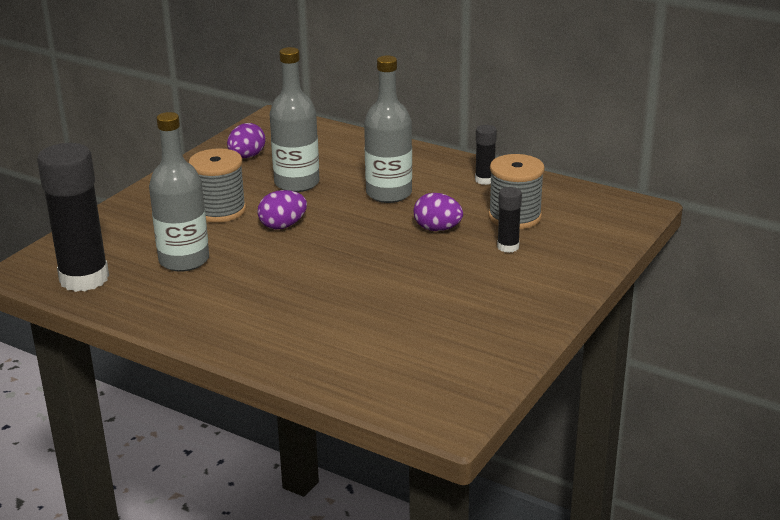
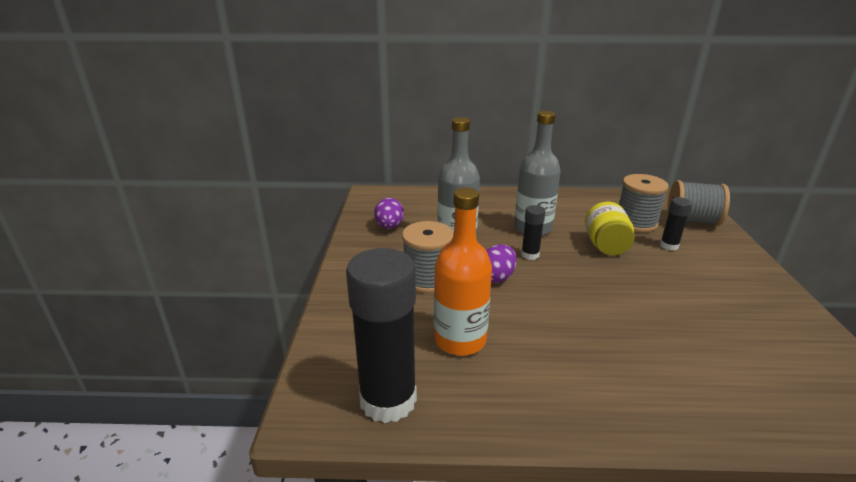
camera: 30 degrees left, 0 degrees up
(184, 260) = (460, 340): grey bottle -> orange bottle
(437, 229) = (605, 246): purple egg -> yellow jar
(484, 180) = (576, 202): black glue stick -> black glue stick (530, 255)
(587, 232) = (691, 221): none -> grey spool

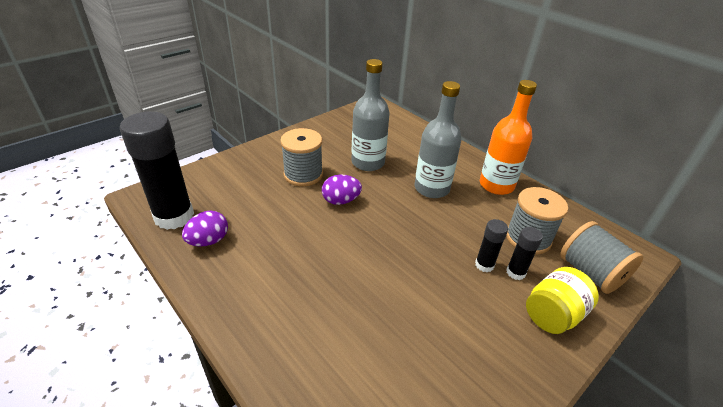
camera: 45 degrees right, 10 degrees up
(389, 227) = (344, 131): purple egg -> purple egg (208, 241)
(460, 340) = (253, 217): orange bottle -> orange bottle (496, 185)
(530, 255) = (391, 203): black glue stick -> black glue stick (484, 265)
(605, 246) = (460, 235): yellow jar -> yellow jar (553, 314)

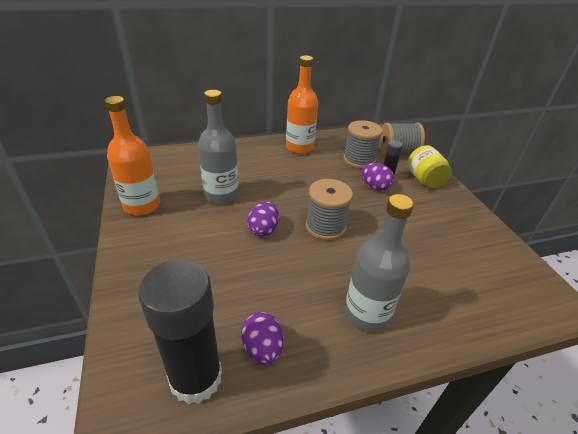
camera: 65 degrees left, 0 degrees up
(303, 174) = (204, 242): grey spool -> grey spool (325, 226)
(322, 131) = (142, 205): none -> orange bottle
(432, 188) = (282, 176): grey bottle -> grey bottle (366, 313)
(484, 265) = (375, 186): black glue stick -> purple egg

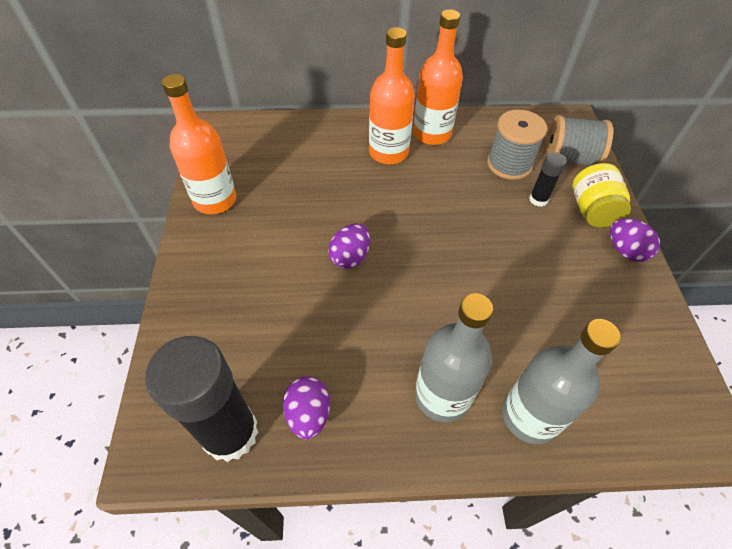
camera: 15 degrees right, 15 degrees up
(221, 195) = (311, 197): grey bottle -> grey bottle (530, 416)
(272, 161) = (388, 152): none -> orange bottle
(325, 226) = (429, 264): grey spool -> none
(375, 186) = (516, 212): purple egg -> purple egg (625, 250)

